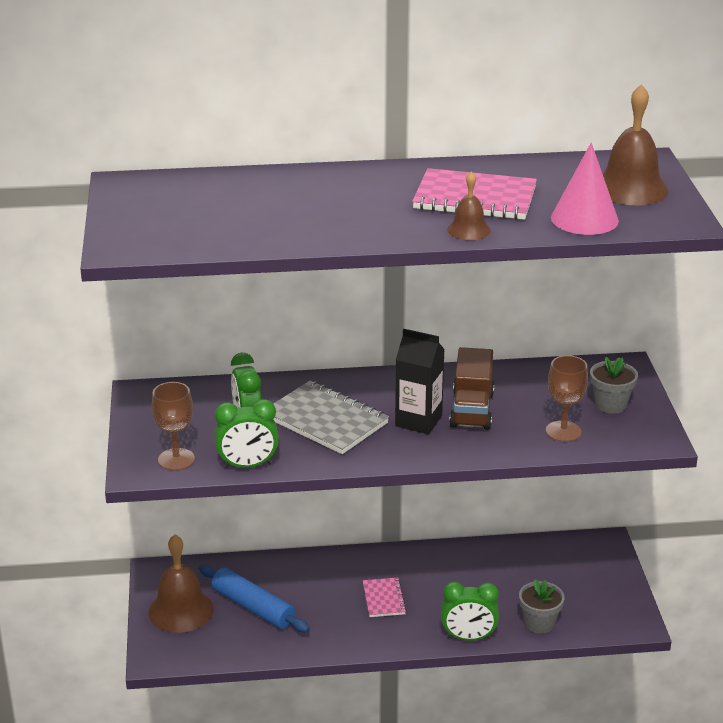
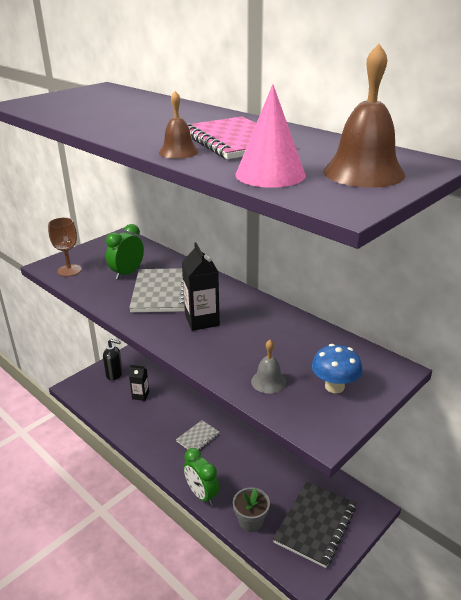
camera: 50 degrees right, 0 degrees up
(181, 610) = (114, 374): brown bell -> black soap dispenser
(247, 465) = (86, 291): green clock -> none
(253, 607) = (140, 395): blue rolling pin -> black carton
(384, 599) = (198, 438): pink notebook -> grey notebook
(471, 410) = (241, 333): brown truck -> none
(563, 431) = (268, 381): brown goblet -> grey bell
(587, 586) = (315, 524): none -> black notebook
(610, 404) = (334, 386): grey flower pot -> blue mushroom

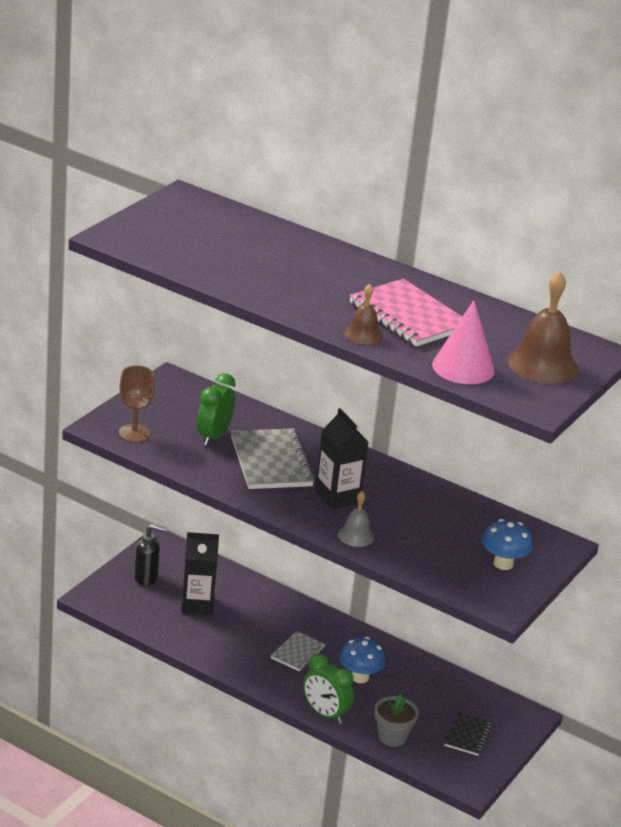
camera: 15 degrees left, 0 degrees up
(140, 395) = (197, 604): black carton -> black carton, size x1.58
(239, 461) = (360, 677): none -> blue mushroom
(268, 381) = (435, 561): grey bell -> grey bell (356, 535)
(315, 524) = (467, 735): black notebook -> black notebook, size x0.54

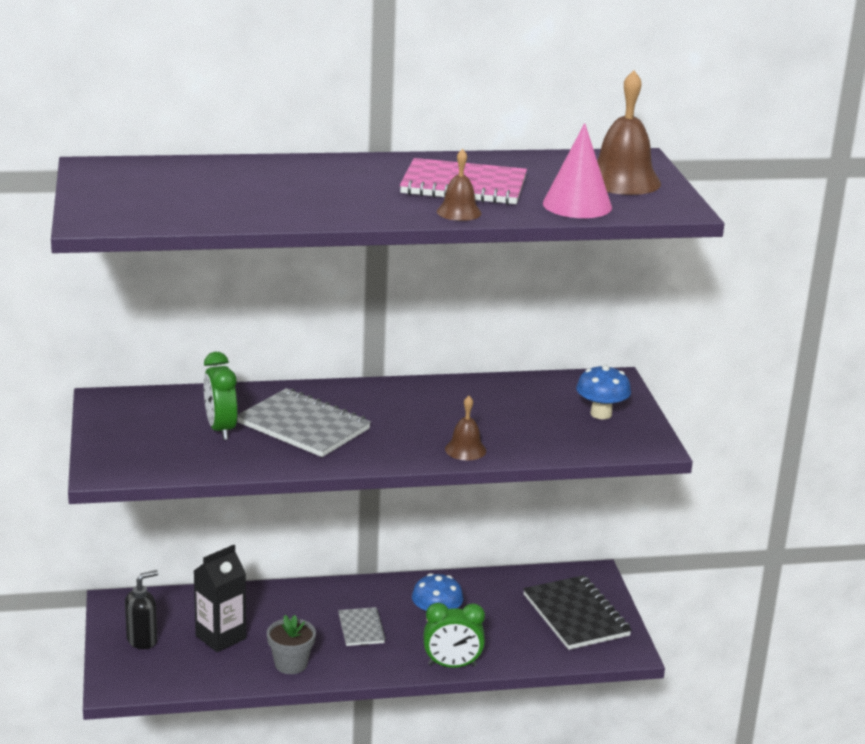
camera: 40 degrees left, 5 degrees down
(134, 433) = (144, 461): brown goblet -> none
(337, 497) = (401, 427): black carton -> none
(356, 535) = (465, 450): grey bell -> brown bell
(392, 737) = (526, 651): grey flower pot -> grey flower pot (291, 664)
(467, 735) = (576, 615): black notebook -> black notebook, size x1.84

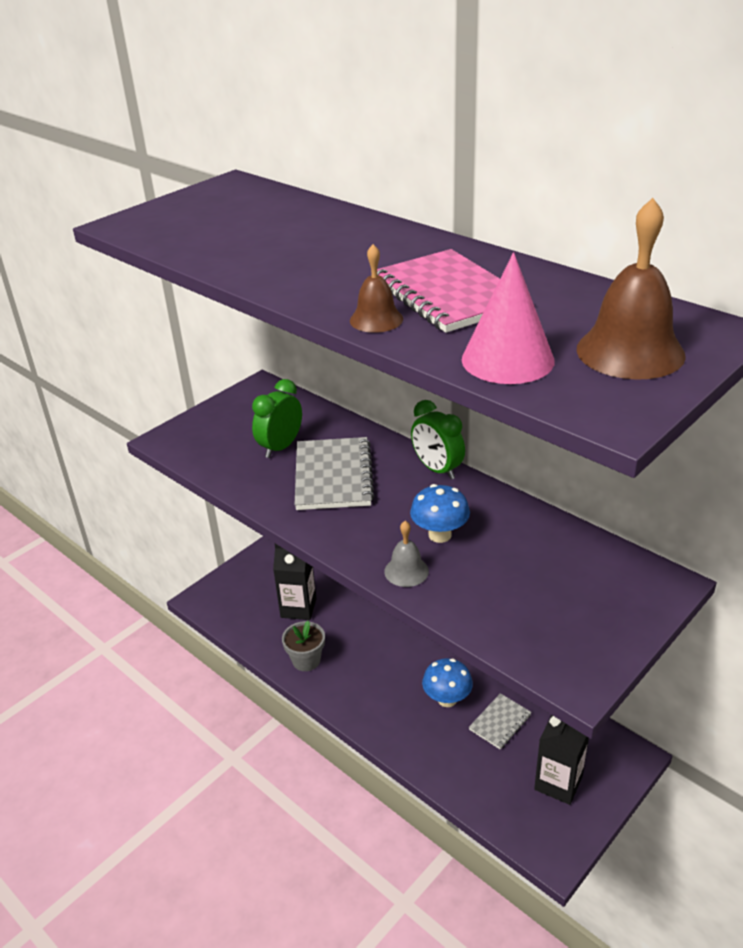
camera: 55 degrees right, 10 degrees up
(142, 640) = (257, 578): black soap dispenser -> none
(361, 628) = (386, 667): grey notebook -> grey notebook (500, 722)
(452, 665) = (401, 748): green clock -> green clock (437, 469)
(465, 450) = (406, 571): brown bell -> grey bell
(576, 615) = (558, 783): black notebook -> black carton
(601, 414) = (587, 612): blue mushroom -> blue mushroom (440, 535)

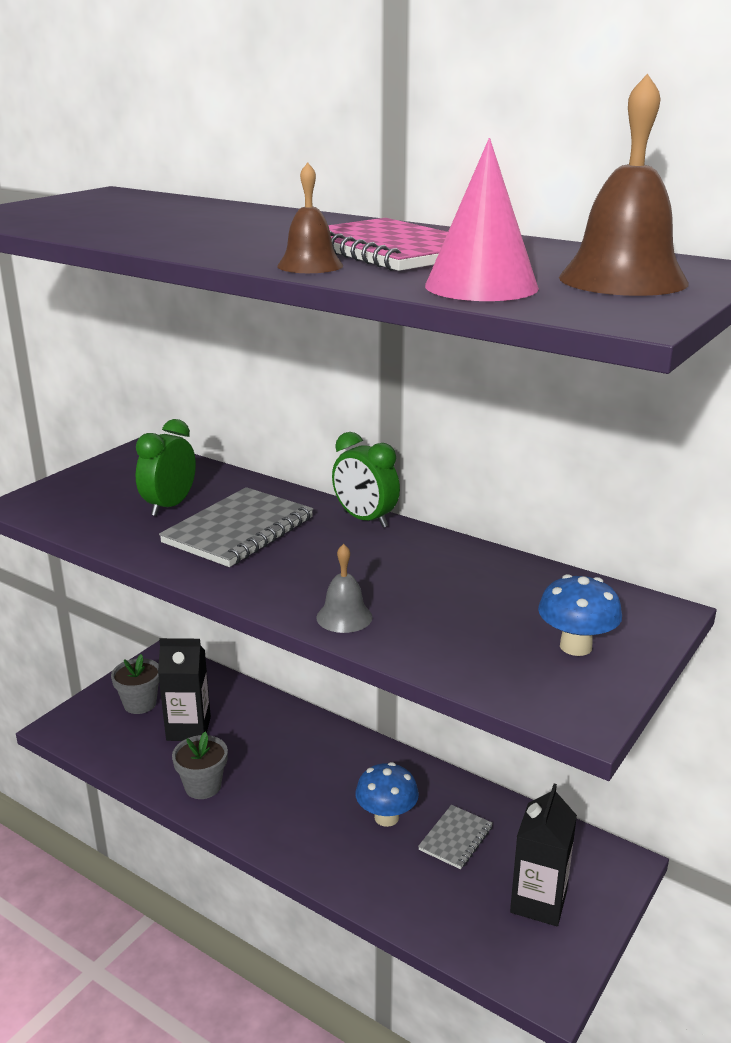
camera: 10 degrees left, 10 degrees down
(262, 582) = (140, 704): none -> grey flower pot
(333, 476) = (238, 530): grey notebook -> grey notebook turned 45 degrees clockwise
(440, 535) = (379, 580): blue mushroom -> blue mushroom (575, 646)

